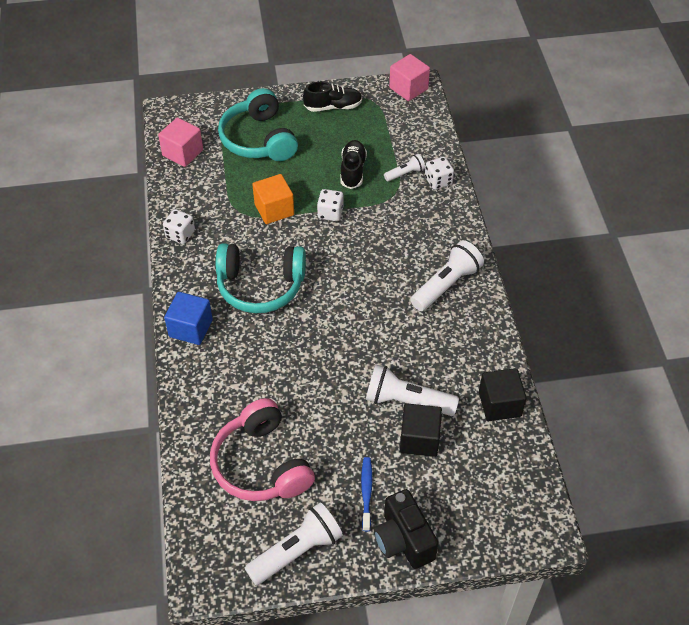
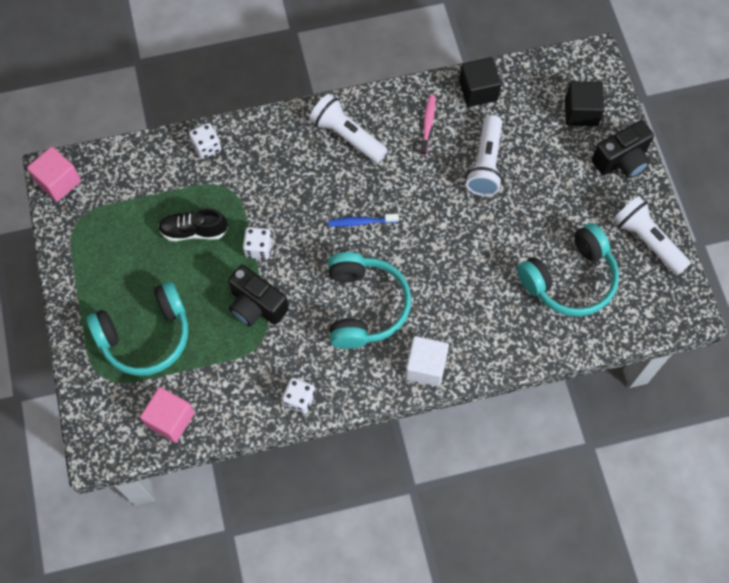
camera: 95 degrees left, 15 degrees up
(190, 328) = (426, 366): blue cube -> white cube
(261, 464) = (569, 279): pink headphones -> turquoise headphones
(274, 209) = (256, 305): orange cube -> black camera
(333, 107) = (89, 260): black shoe -> none
(366, 492) = (582, 191): blue toothbrush -> blue toothbrush (361, 222)
(405, 173) = (196, 179): white flashlight -> none
(419, 439) = (523, 152): black cube -> black cube (581, 112)
(458, 354) = (428, 124): none -> pink toothbrush

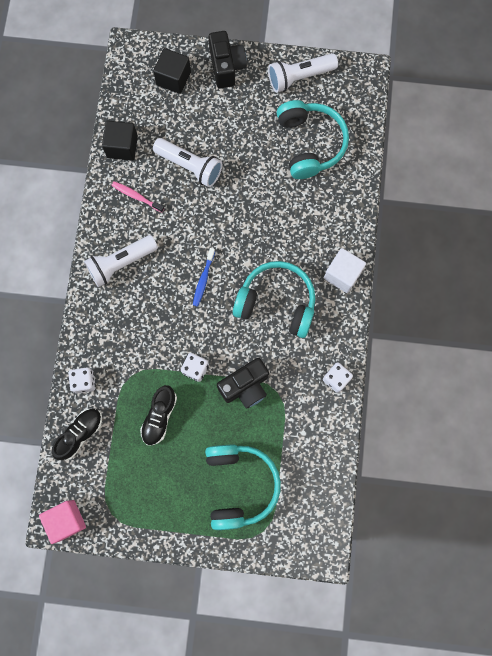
camera: 70 degrees left, 10 degrees up
(150, 163) = (80, 434): none -> black shoe
(170, 419) = (318, 486): pink cube -> none

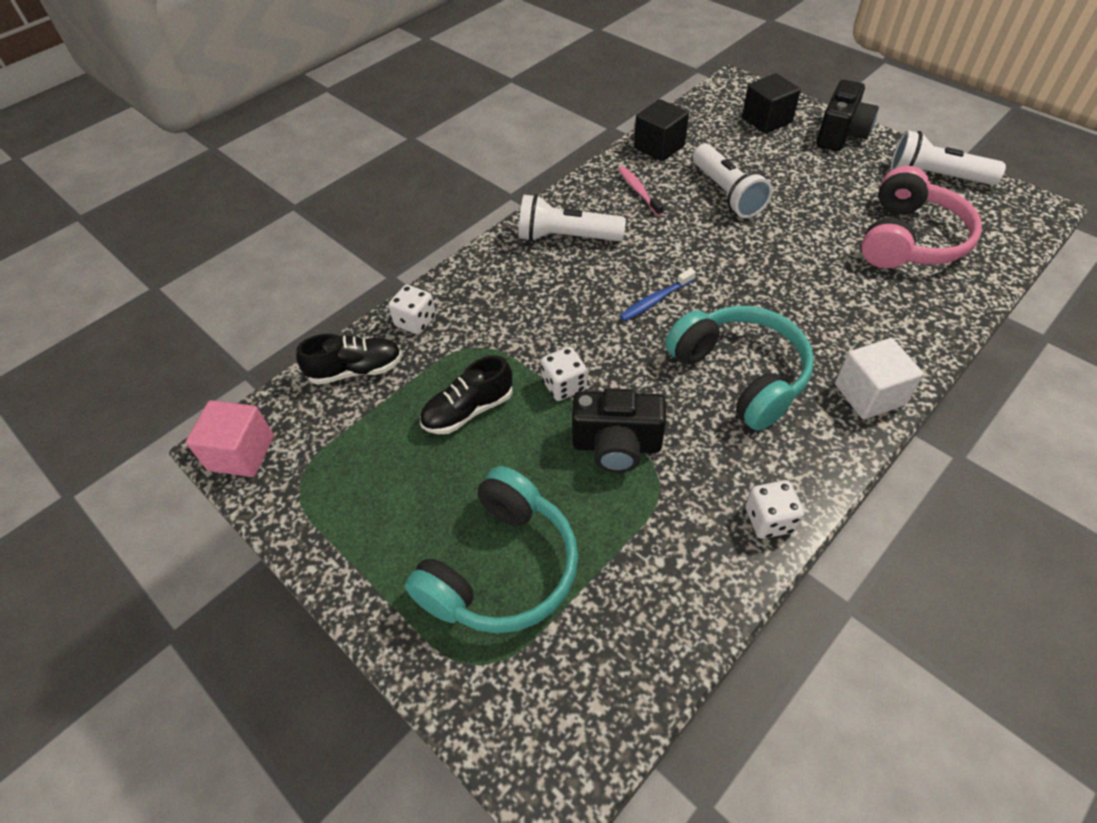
camera: 40 degrees right, 25 degrees down
(310, 144) = (909, 239): turquoise headphones -> pink headphones

